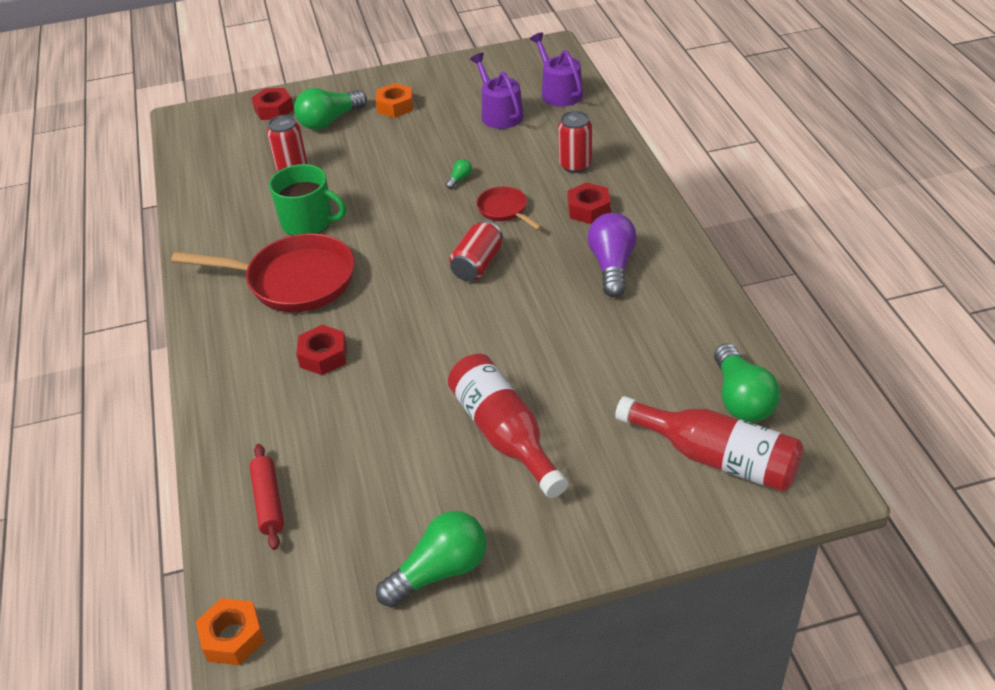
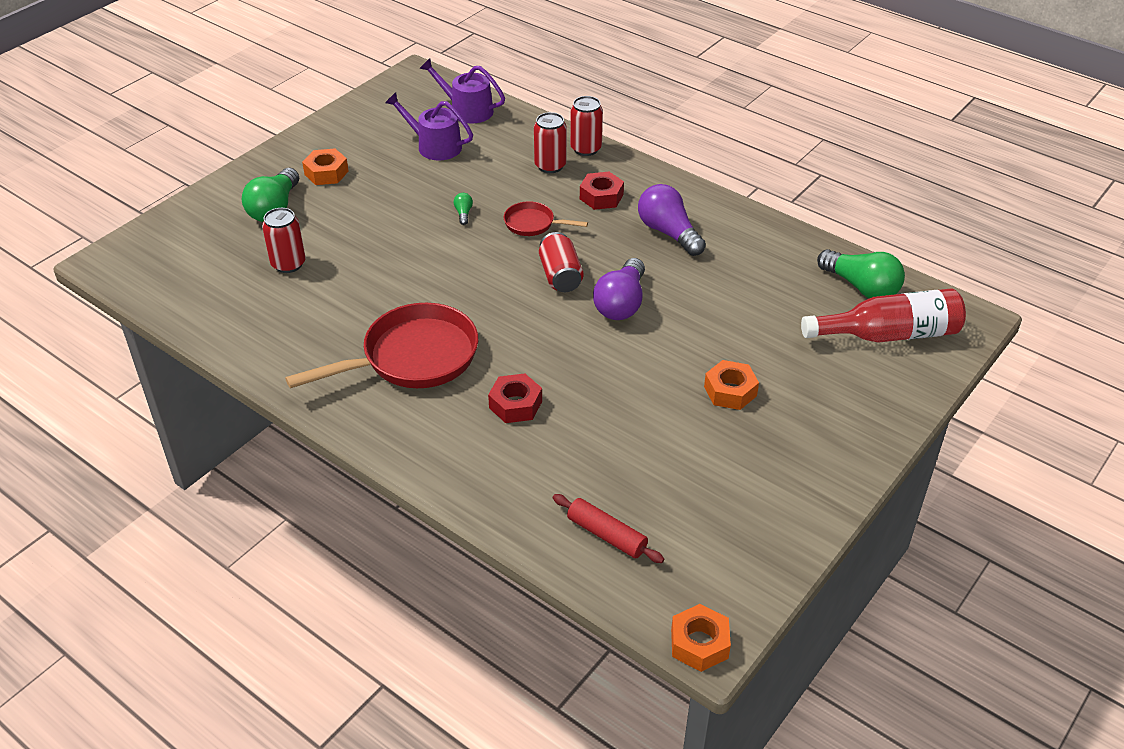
camera: 40 degrees left, 0 degrees up
(274, 110) = (201, 219): red nut -> none
(308, 222) = (365, 304): green mug -> none
(440, 571) = (795, 509): green light bulb -> none
(500, 311) = (621, 303): none -> purple light bulb
(504, 434) = (730, 391): red bottle -> orange nut
(623, 161) = (586, 149): none -> red can

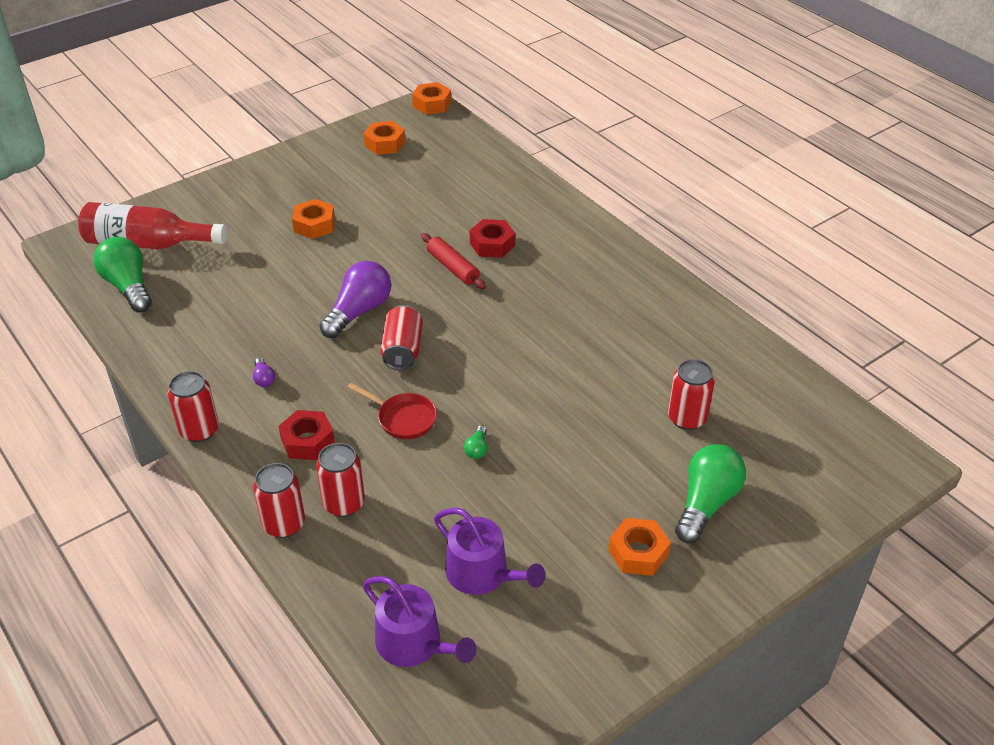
camera: 165 degrees left, 0 degrees up
(412, 358) = (570, 296): red pan -> none
(607, 535) = (460, 157): red rolling pin -> red rolling pin (452, 267)
(668, 232) = (264, 379): purple light bulb -> purple light bulb, size x0.43
(691, 190) = (199, 430): none -> red can
(723, 539) = (385, 144): none -> orange nut

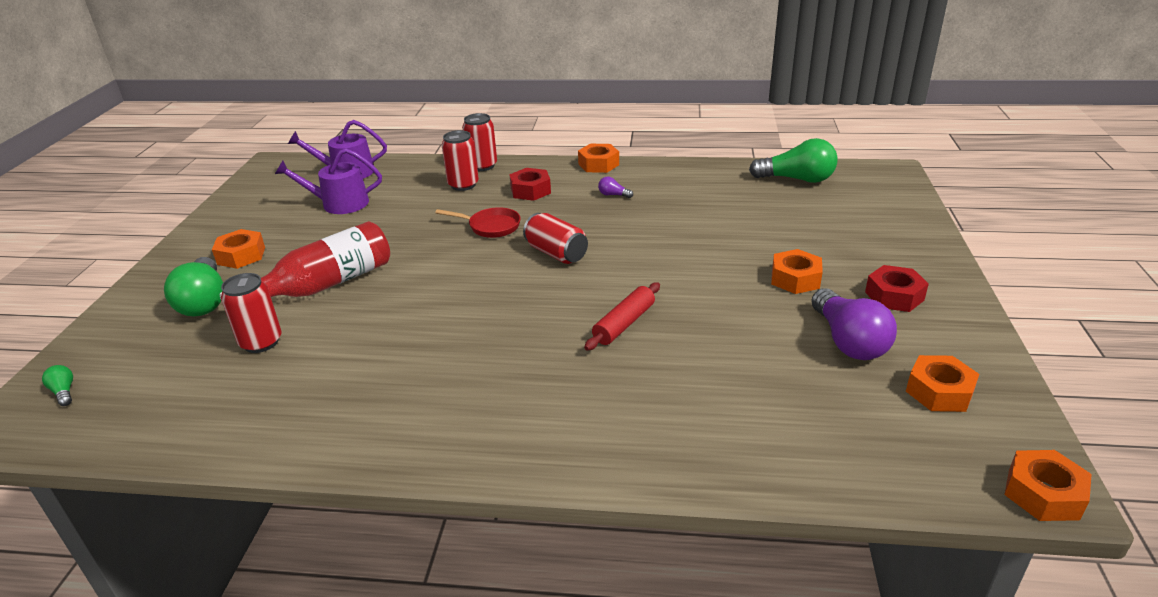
camera: 135 degrees right, 10 degrees down
(148, 243) = (854, 199): red bottle -> red bottle (323, 286)
(199, 430) = (598, 164): red can -> orange nut
(359, 311) = (632, 253): purple light bulb -> purple light bulb (848, 341)
(403, 418) = (491, 226): red pan -> red pan turned 150 degrees counterclockwise
(452, 267) = (624, 324): red rolling pin -> red rolling pin turned 60 degrees counterclockwise
(477, 449) = (416, 240): green light bulb -> green light bulb (64, 392)
(492, 244) = (627, 366): red nut -> red nut (894, 296)

